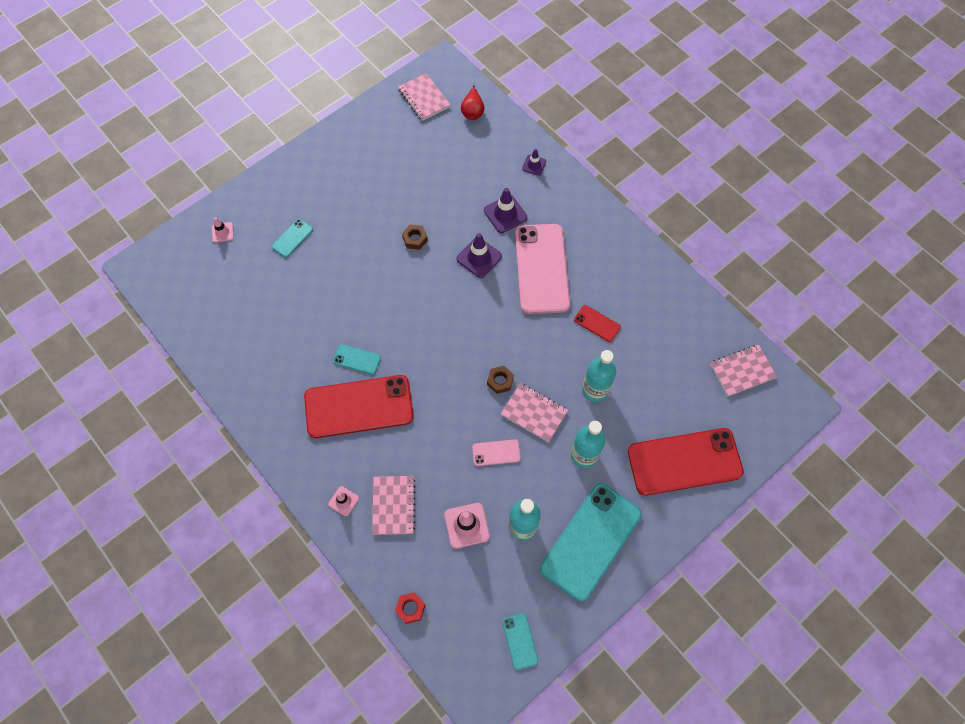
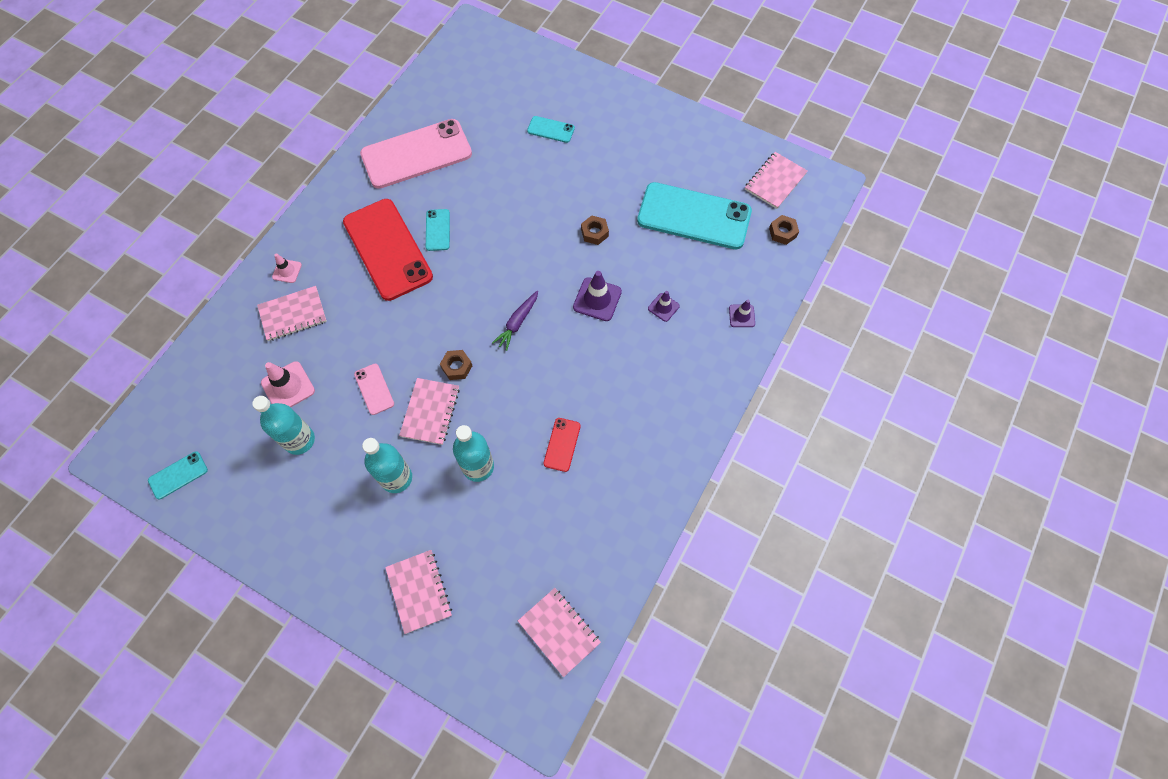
camera: 70 degrees right, 0 degrees up
(222, 232) = (533, 74): pink traffic cone -> none
(410, 608) = (193, 364): red nut -> none
(472, 111) = (782, 232): red pear -> brown nut
(477, 323) = (517, 323): none -> purple carrot
(505, 214) = (663, 307): purple traffic cone -> purple traffic cone, size x0.60
(542, 269) = (609, 366): pink phone -> pink phone (416, 154)
(590, 541) = (299, 514): turquoise phone -> turquoise phone (694, 216)
(684, 462) = (419, 591): red phone -> pink notebook

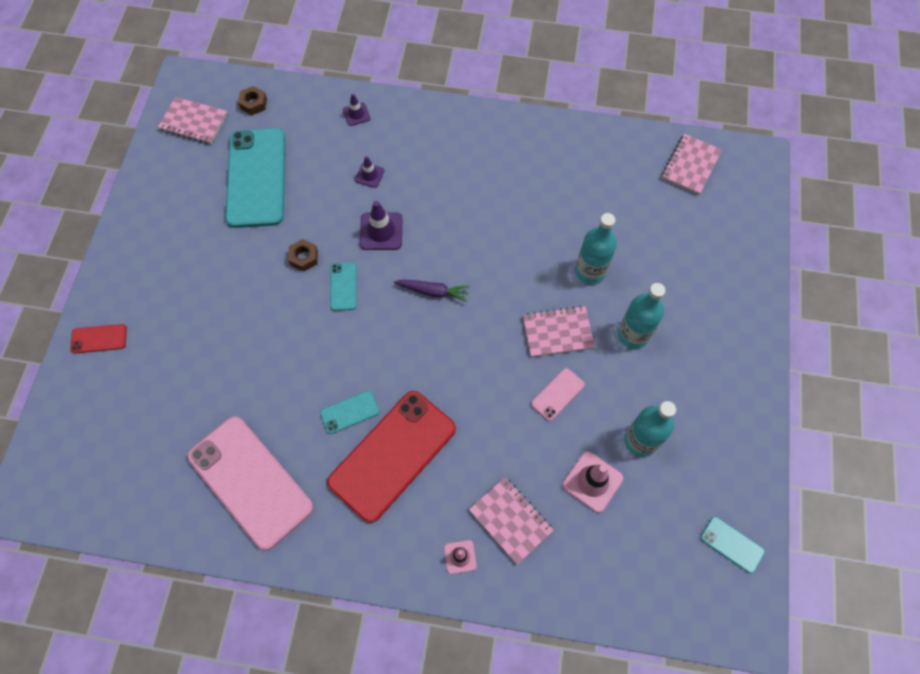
camera: 110 degrees left, 0 degrees up
(419, 591) = (716, 275): pink notebook -> none
(457, 367) = (502, 327): brown nut -> none
(551, 129) = (176, 345): turquoise phone -> turquoise phone (343, 286)
(562, 444) = (539, 213): red phone -> red phone (99, 339)

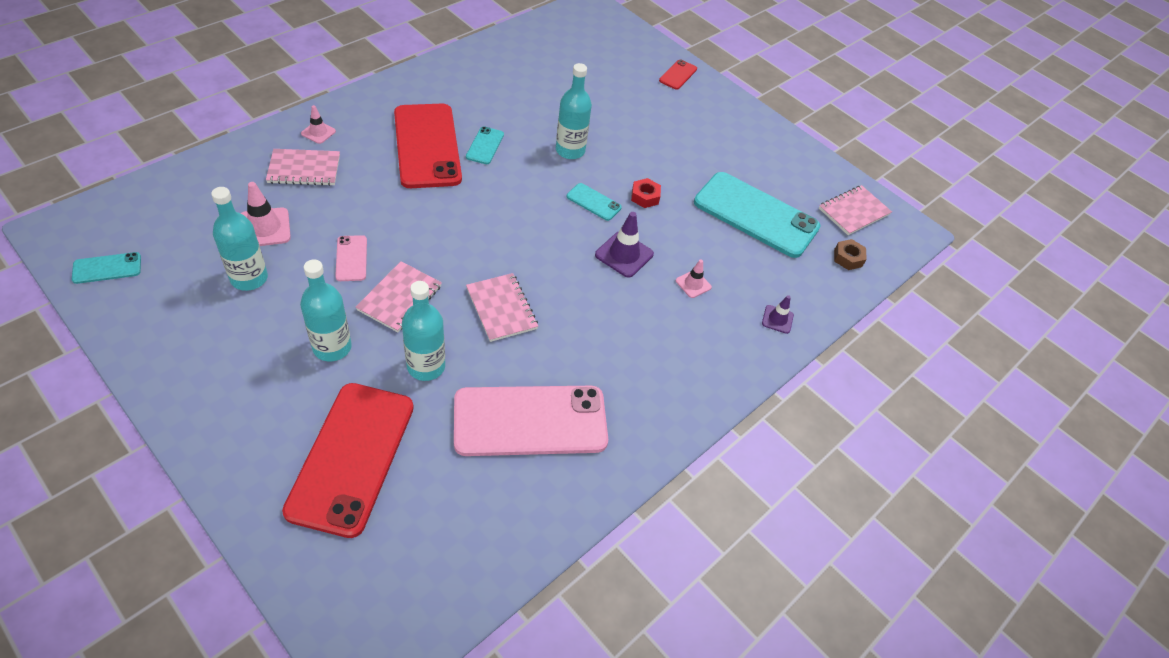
camera: 120 degrees right, 15 degrees down
(250, 481) = (493, 81): pink phone -> pink phone (530, 421)
(295, 346) = (570, 150): none -> turquoise bottle
(304, 258) = (645, 197): brown nut -> red nut
(369, 175) = (693, 284): purple traffic cone -> pink traffic cone
(433, 291) = (530, 248): purple carrot -> none
(683, 256) = (351, 457): none -> red phone
(690, 165) = (440, 571): pink notebook -> pink notebook (501, 308)

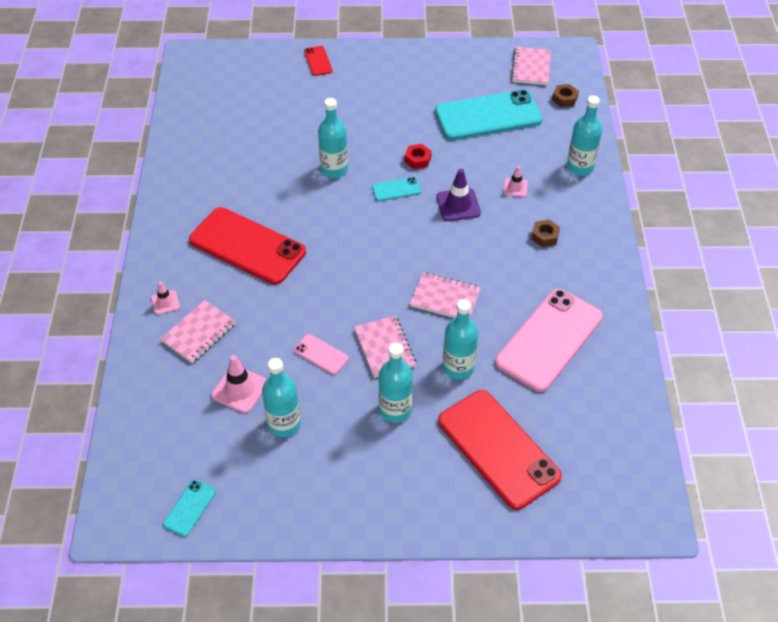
camera: 40 degrees left, 0 degrees up
(485, 146) = (281, 213): turquoise phone -> none
(658, 341) = (545, 236): none -> brown nut
(777, 319) = (580, 167): purple traffic cone -> turquoise bottle

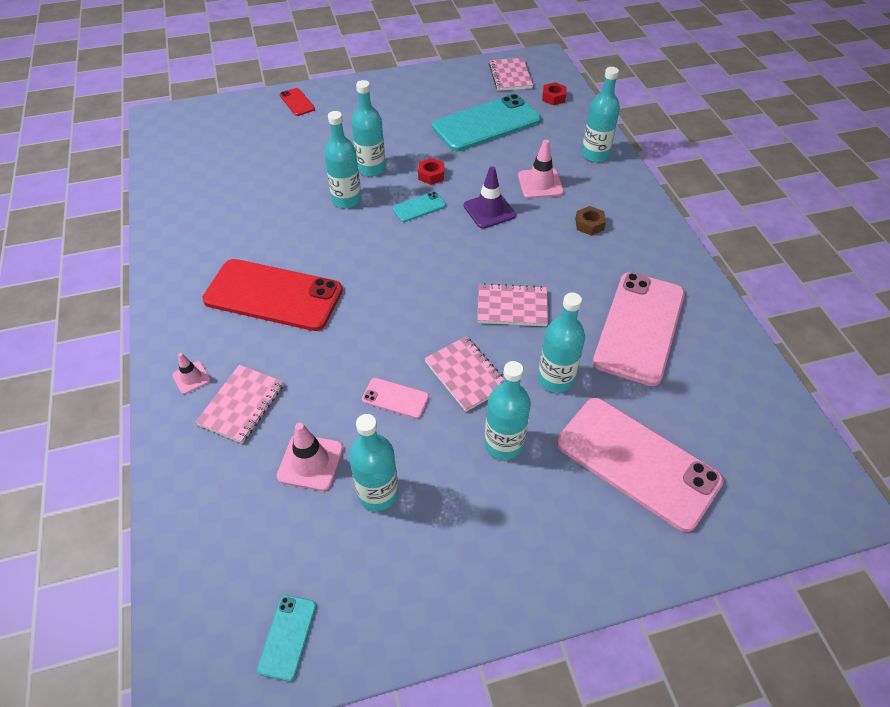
camera: 15 degrees left, 0 degrees up
(365, 142) = (371, 168): none -> turquoise bottle
(498, 449) = (637, 462): red phone -> pink phone
(515, 187) = (540, 184): pink traffic cone -> pink traffic cone, size x1.66
(564, 99) = (553, 97): brown nut -> red nut

